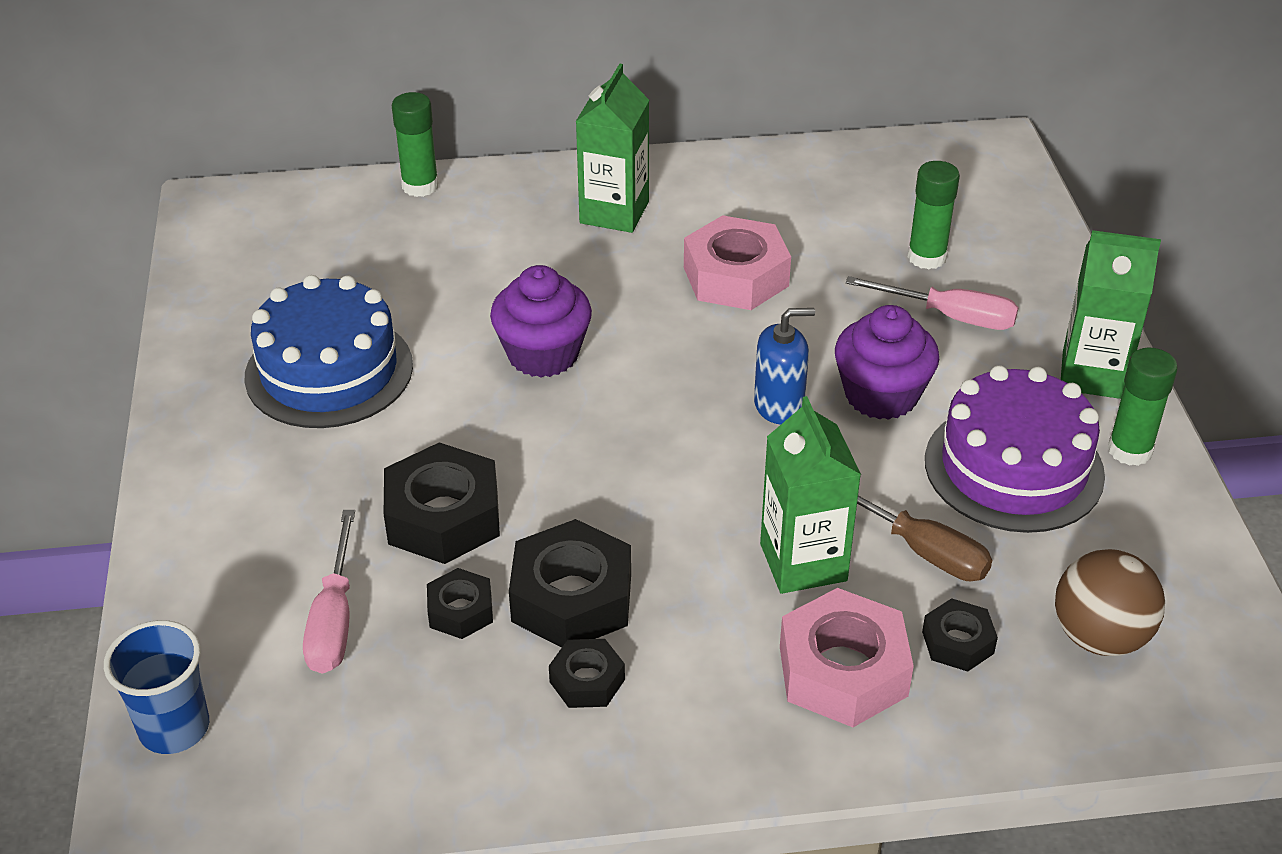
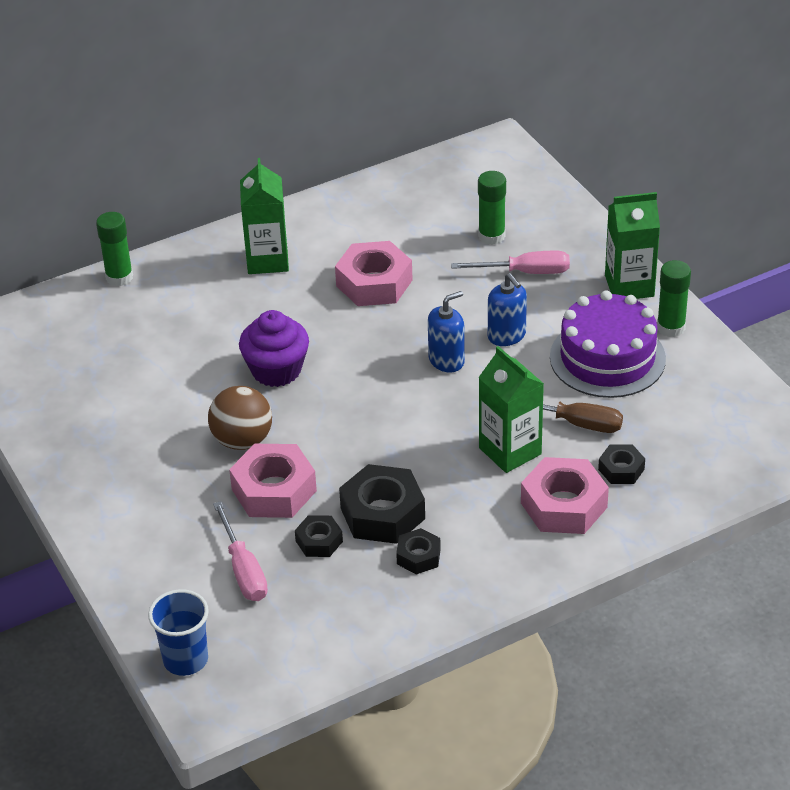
camera: 20 degrees left, 0 degrees up
(329, 371) = (139, 421): blue cake -> none
(443, 517) = (274, 490): black nut -> pink nut
(881, 395) = (506, 335): purple cupcake -> blue soap dispenser
(1099, 636) = (699, 442): brown ball -> brown ball (242, 440)

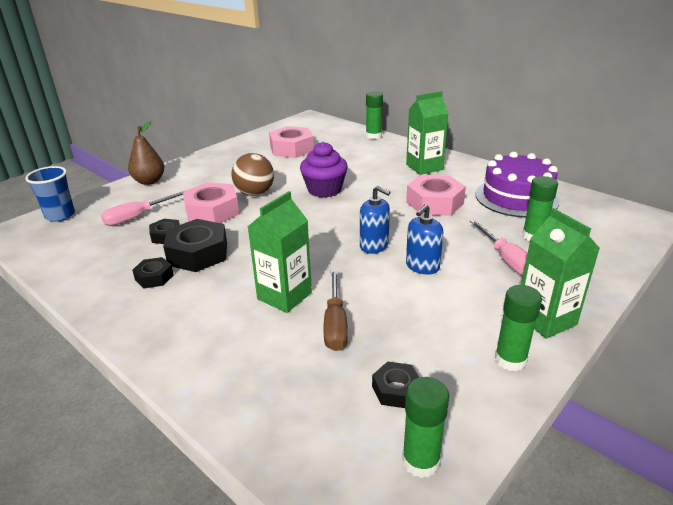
camera: 70 degrees right, 10 degrees down
(123, 554) = (149, 181): none -> brown pear
(563, 505) = (226, 339): pink nut -> pink nut (291, 149)
(607, 358) = (434, 326): purple cake -> purple cake (516, 197)
(621, 469) = (284, 366): black nut -> black nut (396, 390)
(755, 413) = (420, 461): none -> green glue stick

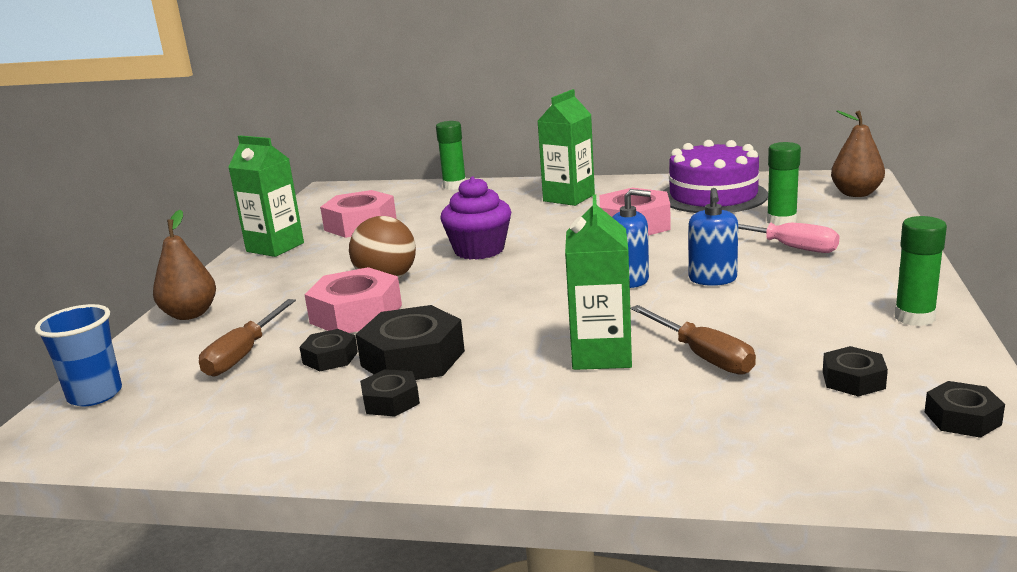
camera: 30 degrees left, 10 degrees down
(138, 217) = (244, 354): pink screwdriver -> brown screwdriver
(420, 461) = (962, 418): green glue stick -> black nut
(545, 319) = (895, 278): green carton -> green carton (275, 247)
(624, 232) = (856, 194): none -> brown pear

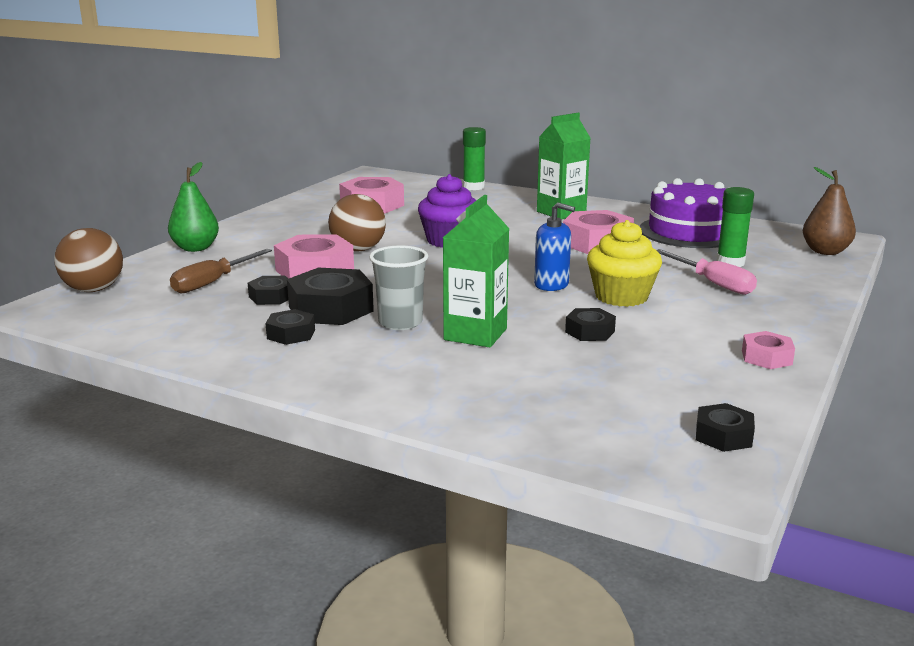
camera: 15 degrees right, 0 degrees up
(95, 395) = (93, 290): blue cup -> brown ball
(190, 314) = (195, 248): brown pear -> green pear
(275, 247) = (293, 211): green carton -> none
(506, 359) = (400, 322): none -> grey cup
(702, 356) = (555, 350): brown screwdriver -> none
(712, 279) = (621, 297): blue soap dispenser -> yellow cupcake
(853, 380) = (662, 391): black nut -> black nut (590, 332)
(914, 317) = (766, 357): green glue stick -> pink nut

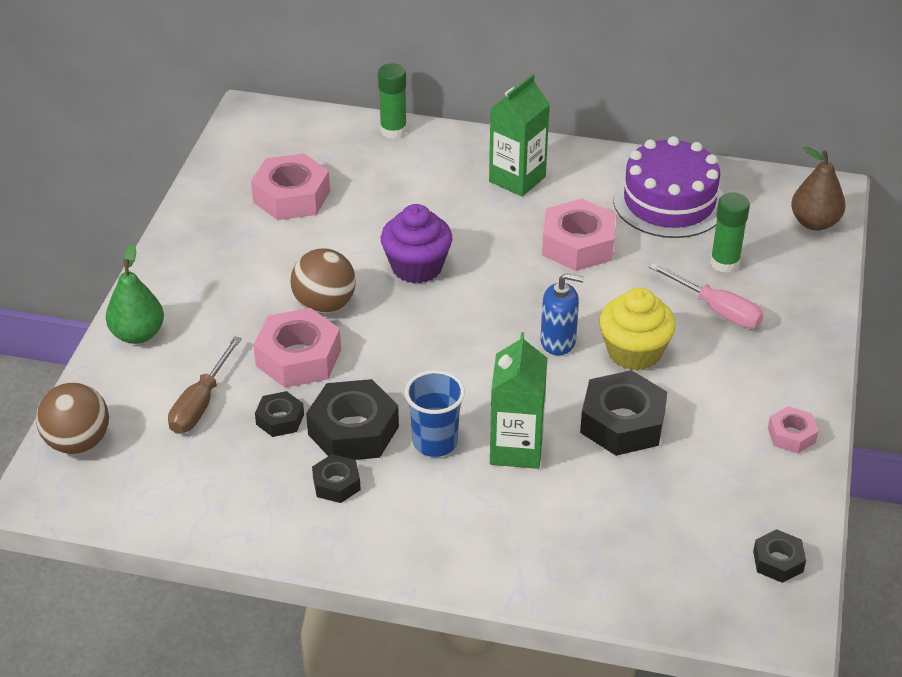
camera: 15 degrees left, 20 degrees up
(400, 322) = (435, 442): grey cup -> blue cup
(590, 332) = (622, 423): black nut -> black nut, size x1.85

